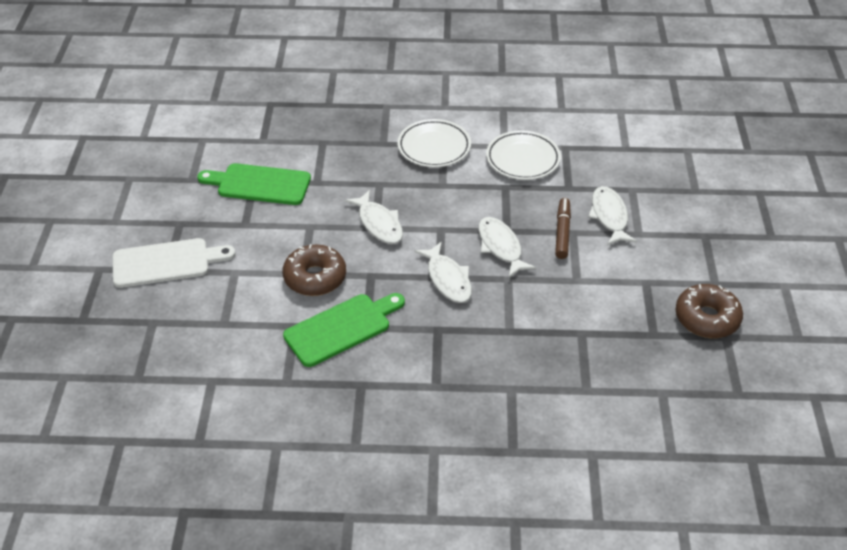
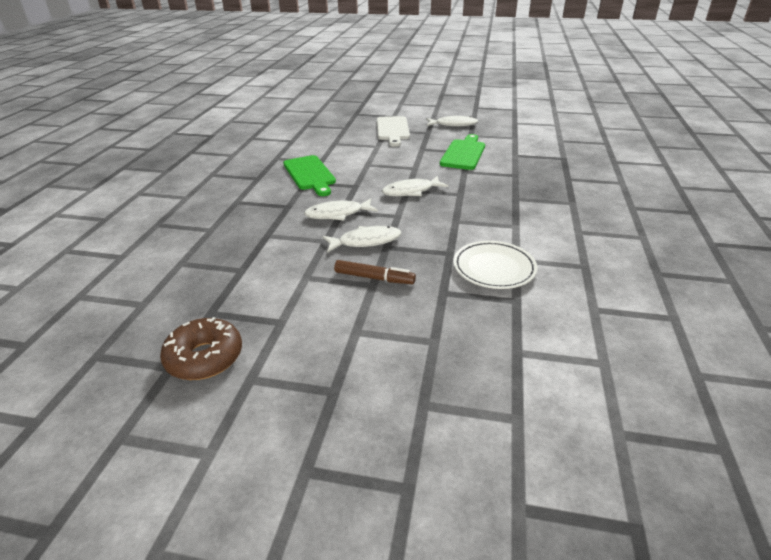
camera: 100 degrees right, 10 degrees down
(315, 277) = (361, 168): brown donut -> none
(434, 147) = (511, 221): white plate -> none
(609, 216) = (390, 314): white fish -> white fish (453, 124)

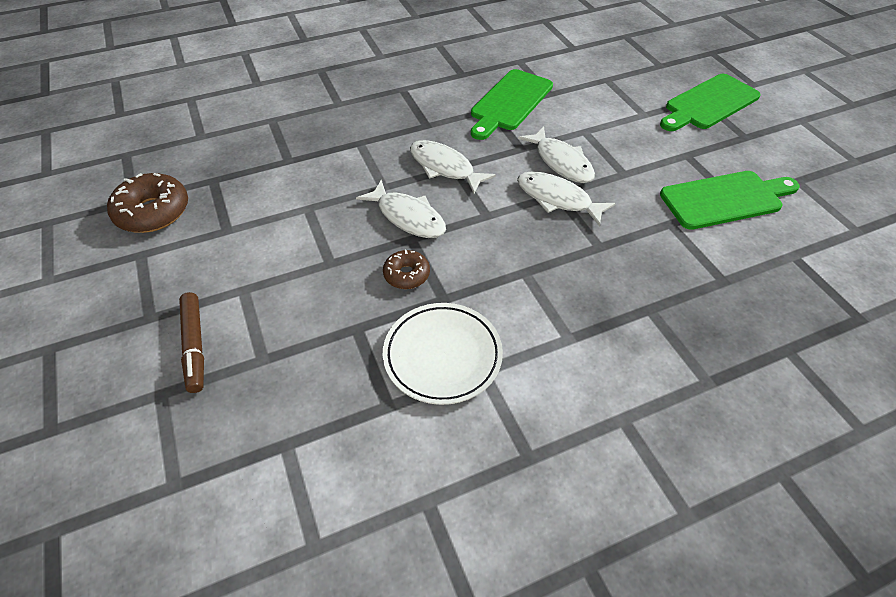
camera: 55 degrees right, 15 degrees up
(374, 278) = (342, 258): brown marker -> brown marker (194, 346)
(392, 130) = (709, 103): white cutting board -> green cutting board
(416, 259) = (406, 274): none -> brown donut
(453, 124) = (808, 148): white fish -> white fish (561, 162)

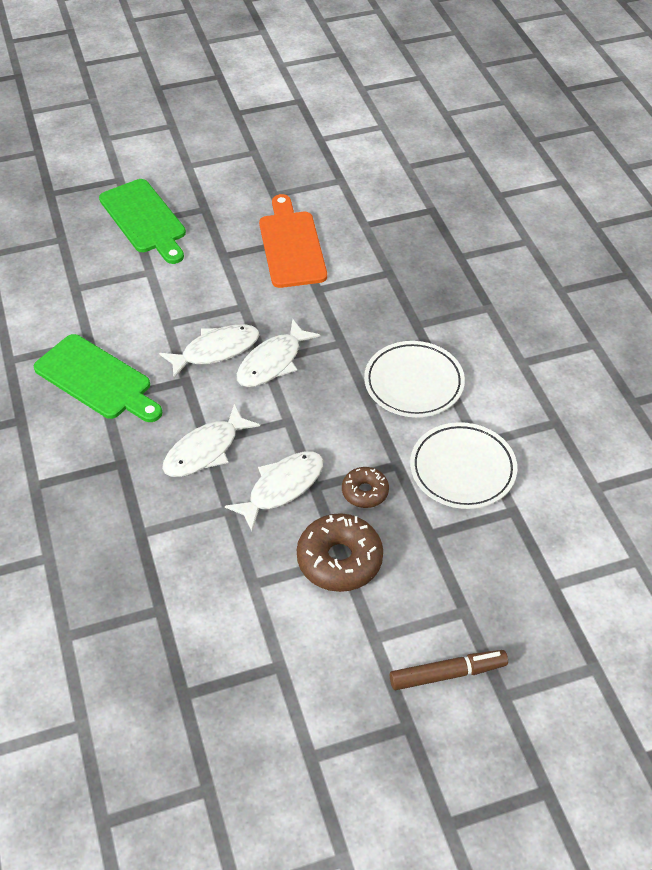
camera: 85 degrees left, 0 degrees up
(153, 212) = (236, 757): brown donut -> brown donut (339, 560)
(558, 308) = (413, 383): none -> white plate
(725, 199) = (291, 246): green cutting board -> orange cutting board

